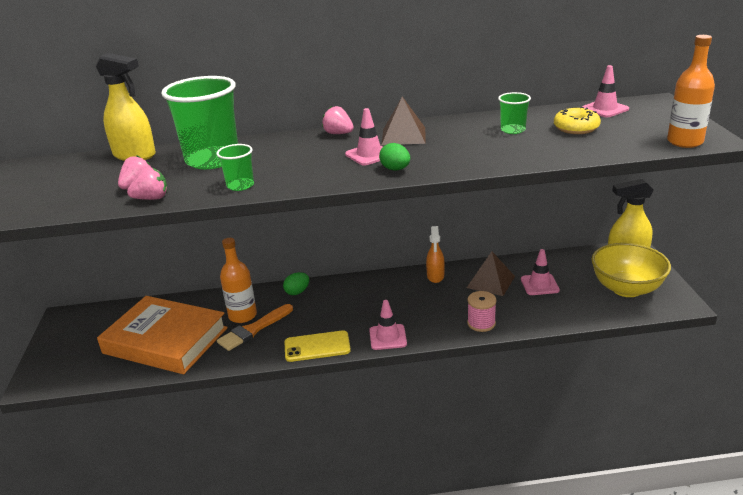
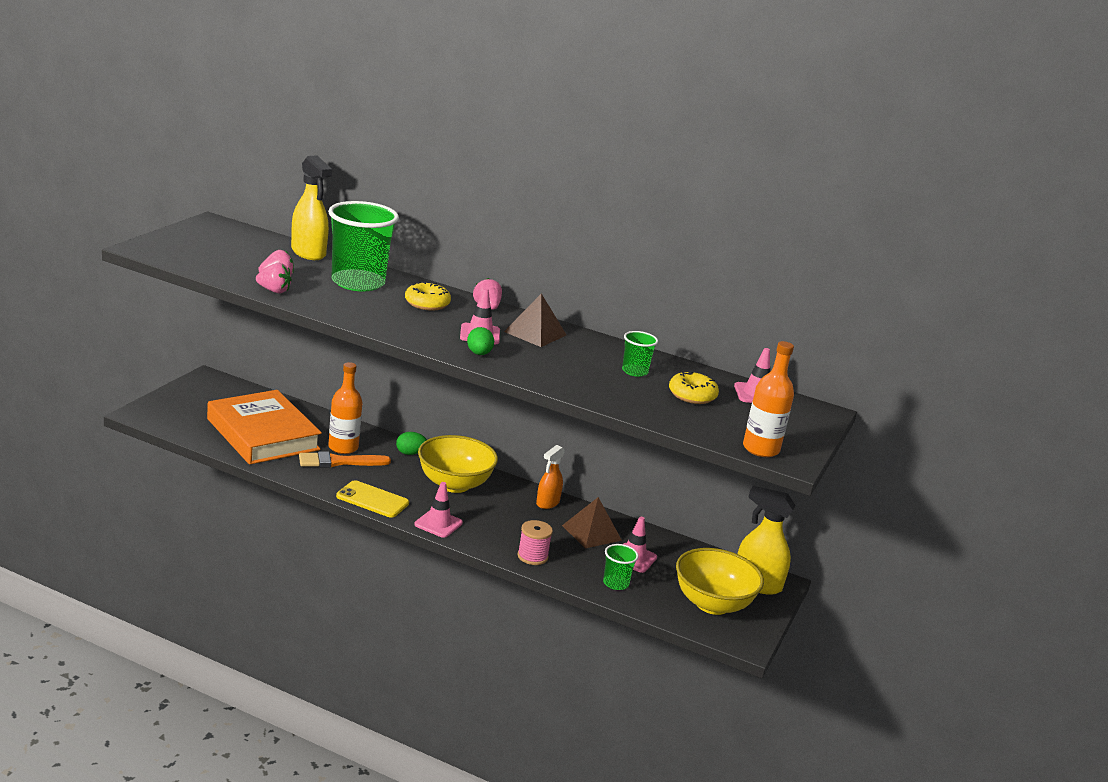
camera: 25 degrees right, 5 degrees down
(240, 185) = (347, 311): green cup -> green cup (615, 583)
(292, 151) = (427, 304): none -> yellow donut
(358, 299) = (454, 484): none -> yellow bowl

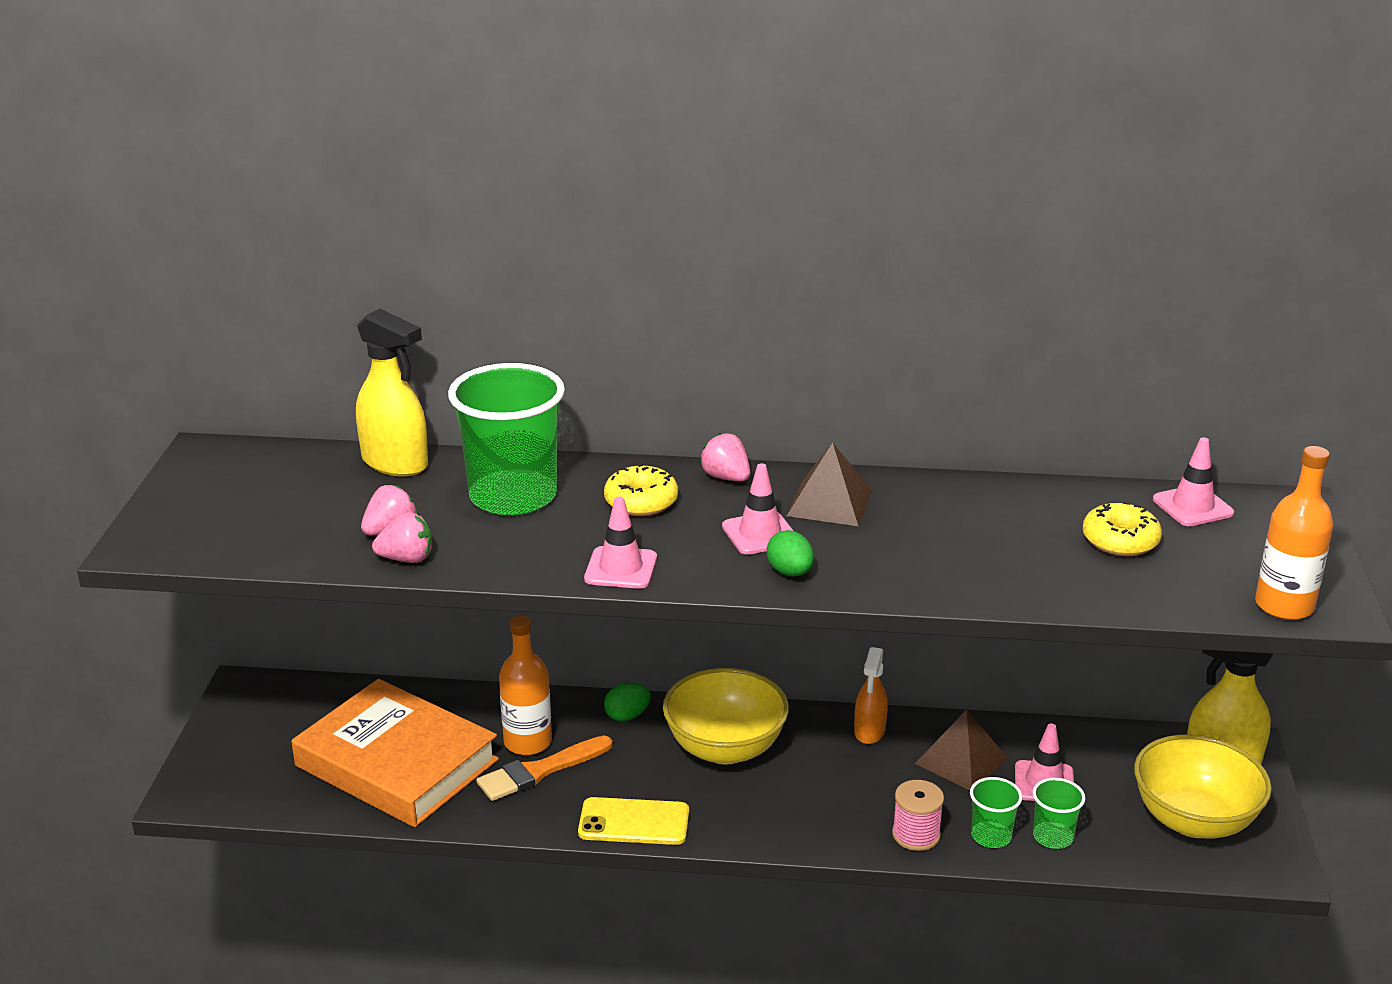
camera: 15 degrees left, 5 degrees up
(438, 524) = (753, 828): pink traffic cone -> pink traffic cone (621, 568)
(634, 371) = (1013, 524): green cup -> green cup (991, 836)

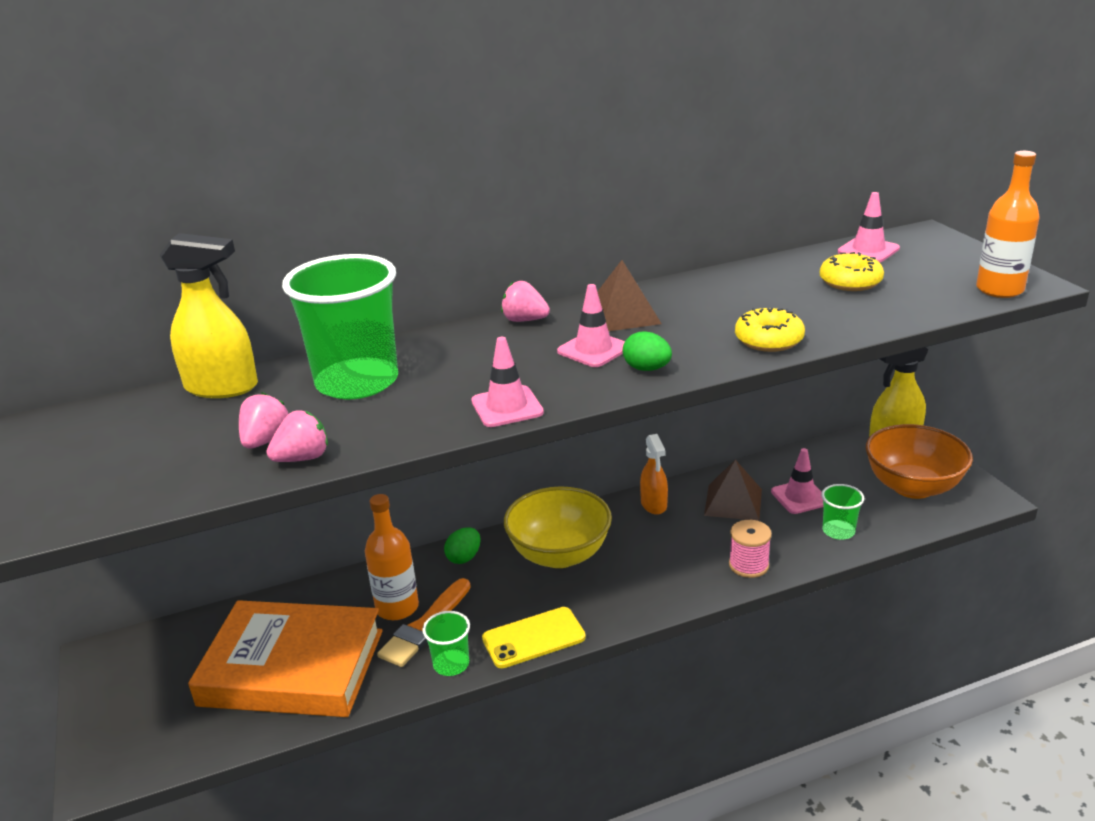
camera: 25 degrees left, 0 degrees up
(641, 502) = (473, 355): yellow donut -> yellow donut (769, 340)
(991, 836) = (799, 546): green cup -> green cup (451, 664)
(1194, 820) = (912, 487): yellow bowl -> orange bowl

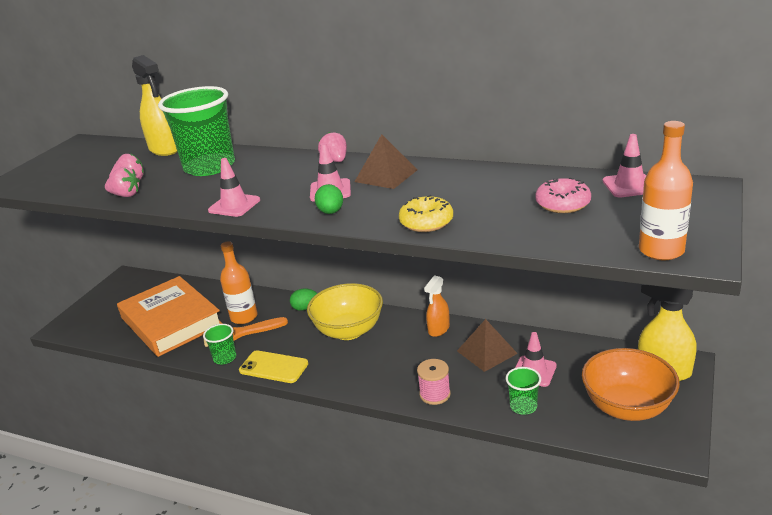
camera: 45 degrees right, 0 degrees up
(850, 282) = (562, 204): yellow donut -> pink donut

